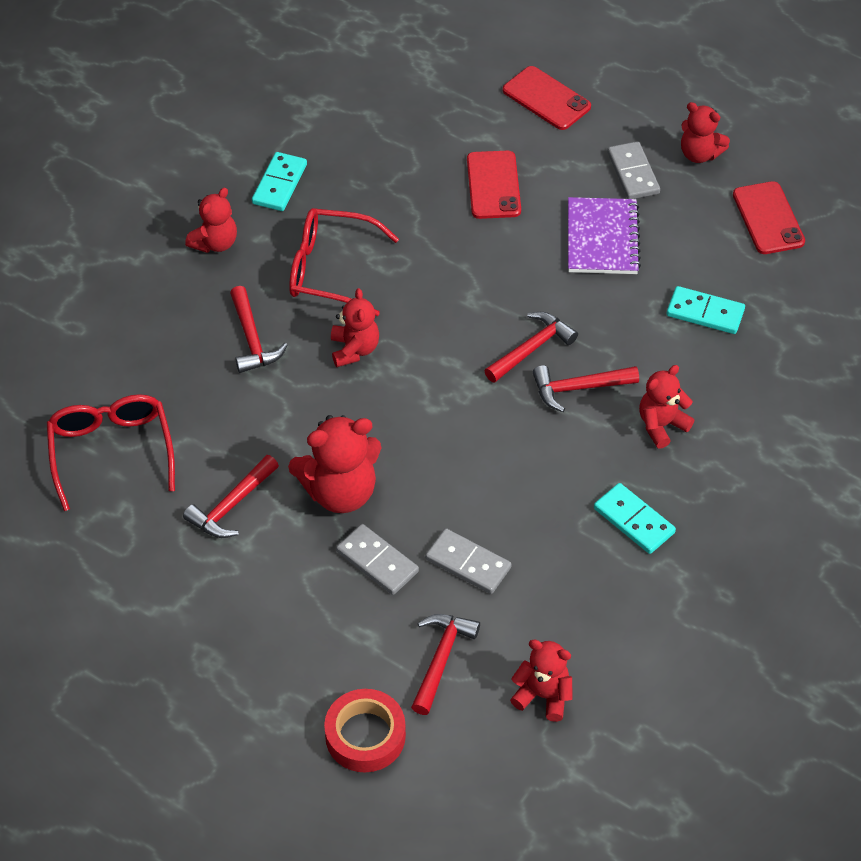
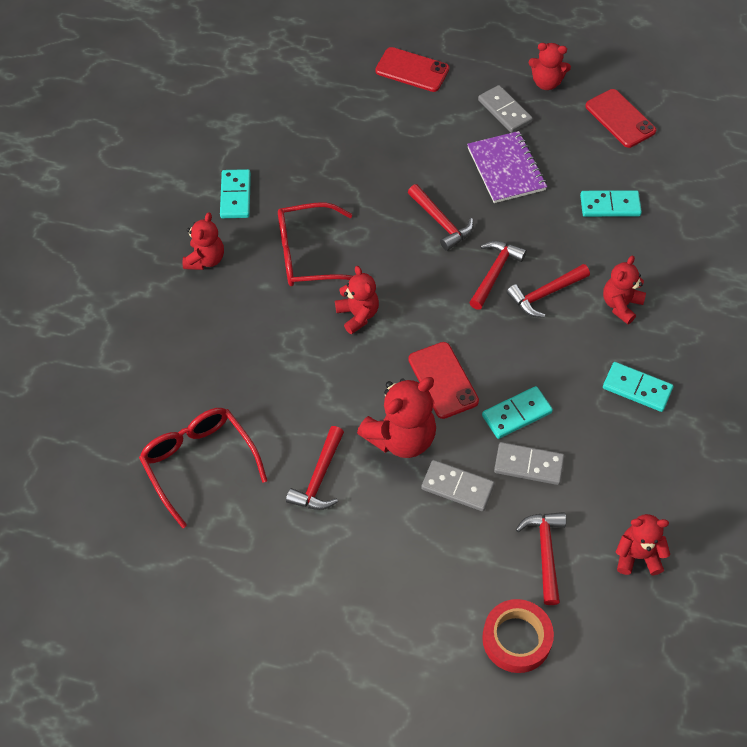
camera: 20 degrees left, 5 degrees up
(252, 339) = (272, 331): red hammer -> red hammer (441, 222)
(481, 506) = (517, 414): none -> turquoise domino
(493, 185) = (404, 150): red phone -> red phone (443, 380)

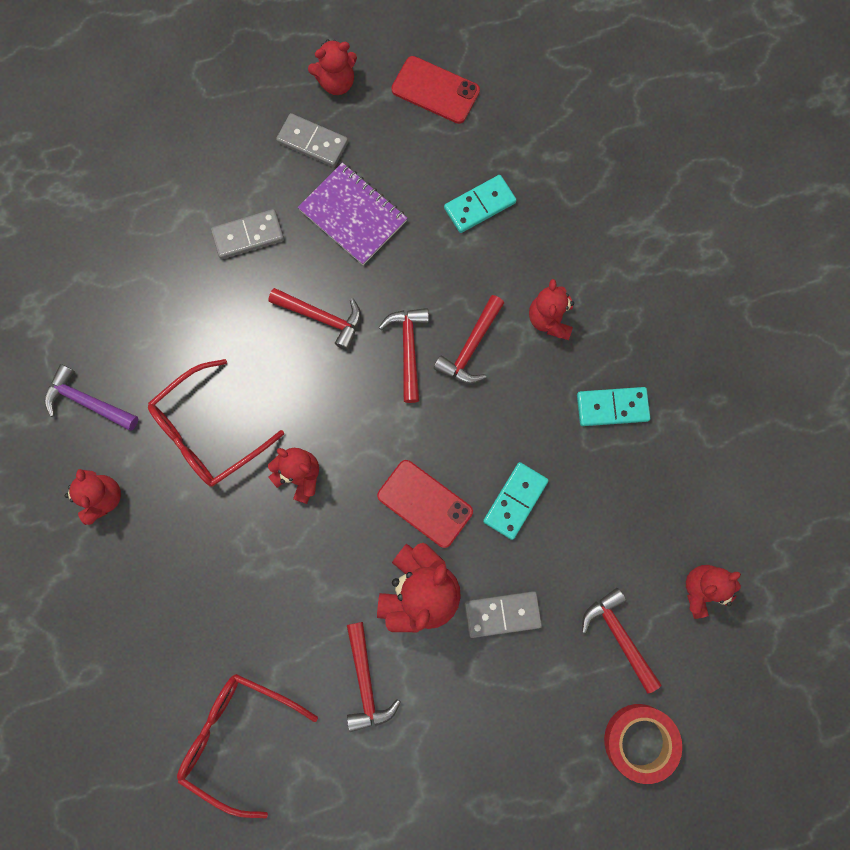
camera: 30 degrees left, 20 degrees up
(235, 196) = (88, 401): turquoise domino -> purple hammer
(412, 70) = (186, 139): red phone -> none
(528, 465) = (555, 551): grey domino -> grey domino (248, 235)

